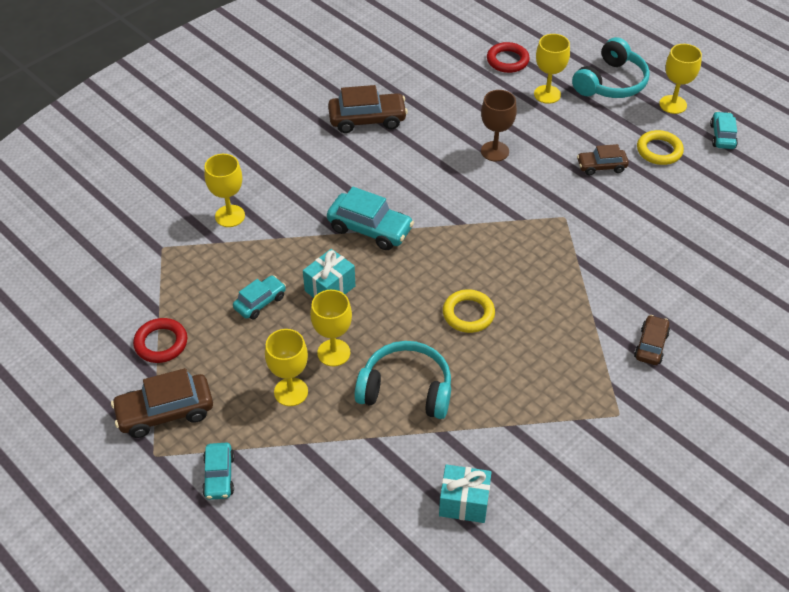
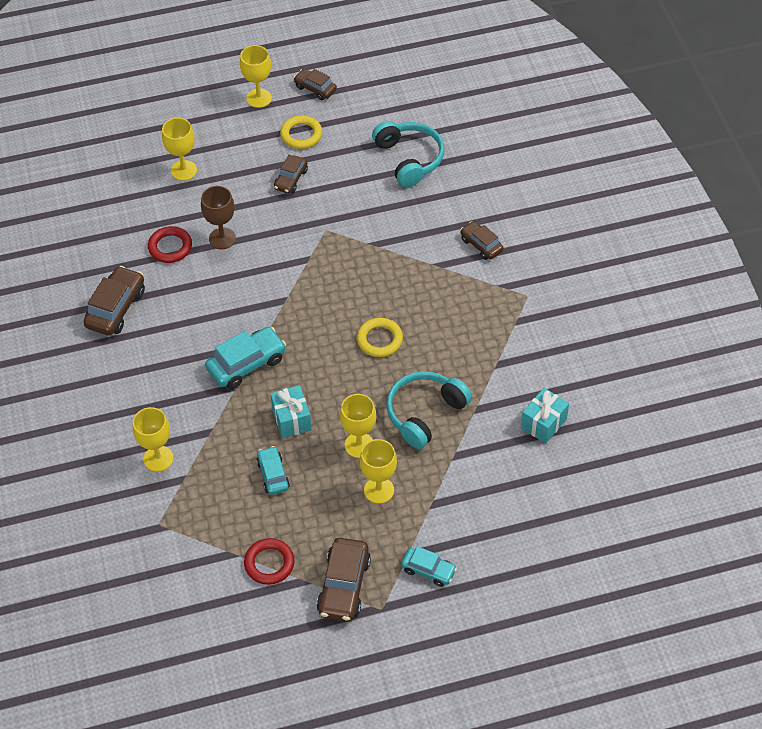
camera: 60 degrees left, 5 degrees up
(507, 60) = (121, 175): red ring -> red ring (170, 247)
(611, 83) = (203, 122): turquoise headphones -> turquoise headphones (409, 159)
(722, 136) = (315, 88): turquoise car -> brown car

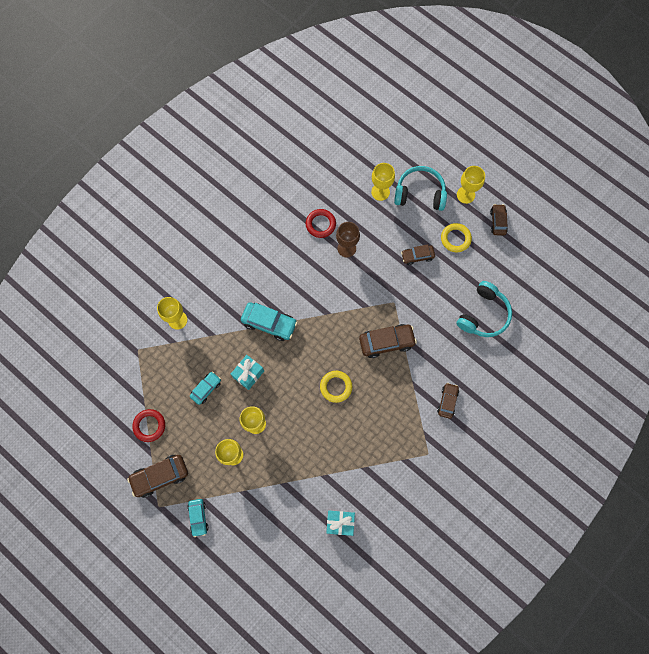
camera: 55 degrees right, 20 degrees up
(116, 308) = (259, 226): brown car -> brown car (386, 342)
(424, 413) = (301, 447): turquoise headphones -> turquoise headphones (420, 193)

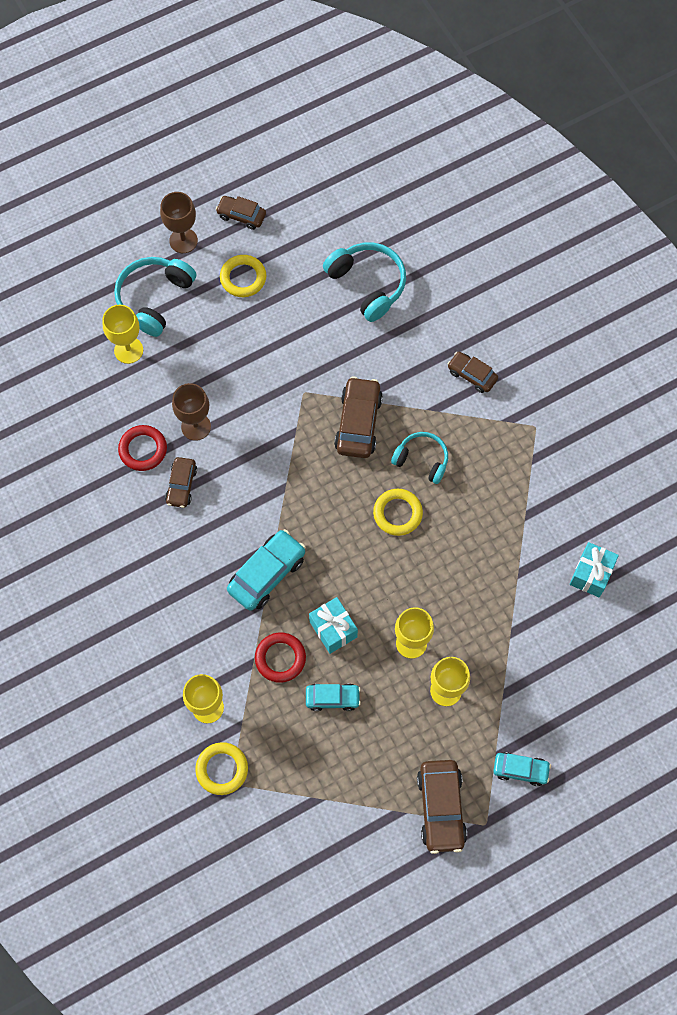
camera: 70 degrees left, 5 degrees down
(144, 341) = (222, 769): none -> yellow ring
(149, 426) = (358, 801): red ring -> red ring (280, 658)
(206, 389) = (332, 698): turquoise car -> turquoise car turned 120 degrees clockwise
(377, 389) = (422, 460): none -> turquoise headphones
(417, 256) = (248, 337): brown car -> brown car (181, 485)
(465, 195) = (183, 240): yellow goblet -> brown goblet

